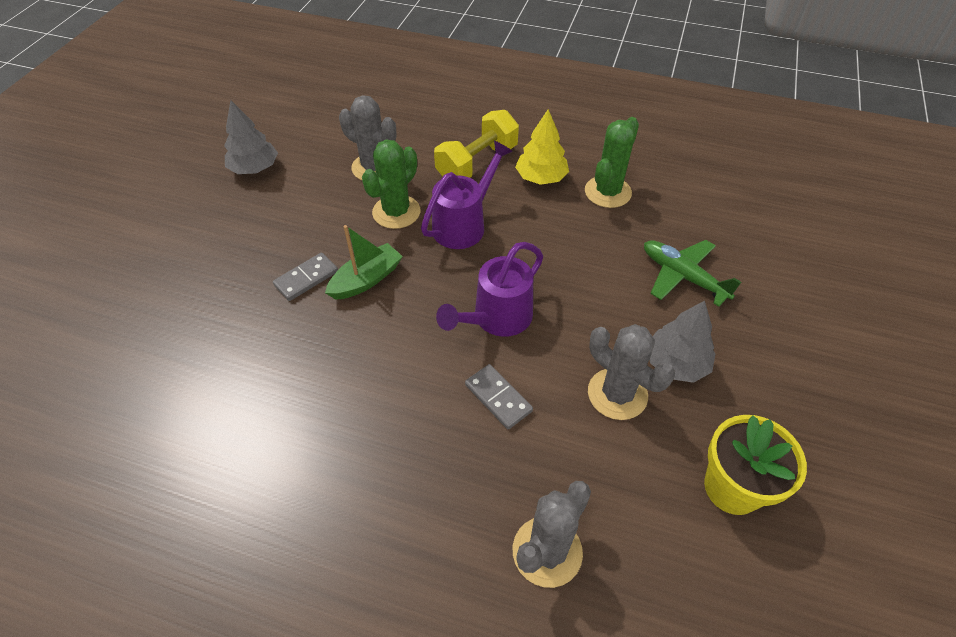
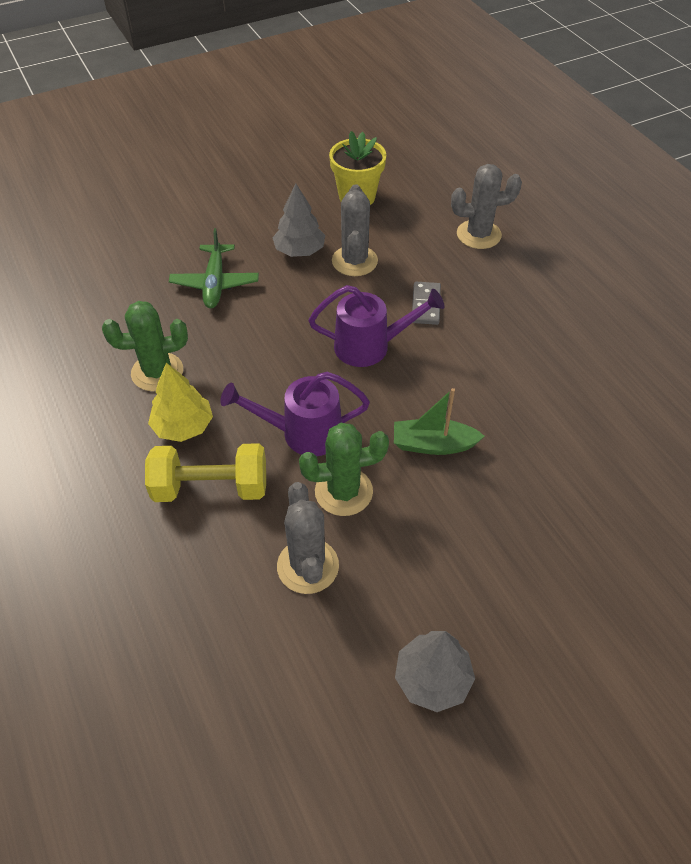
camera: 135 degrees left, 0 degrees up
(306, 278) = (482, 484): grey domino -> none

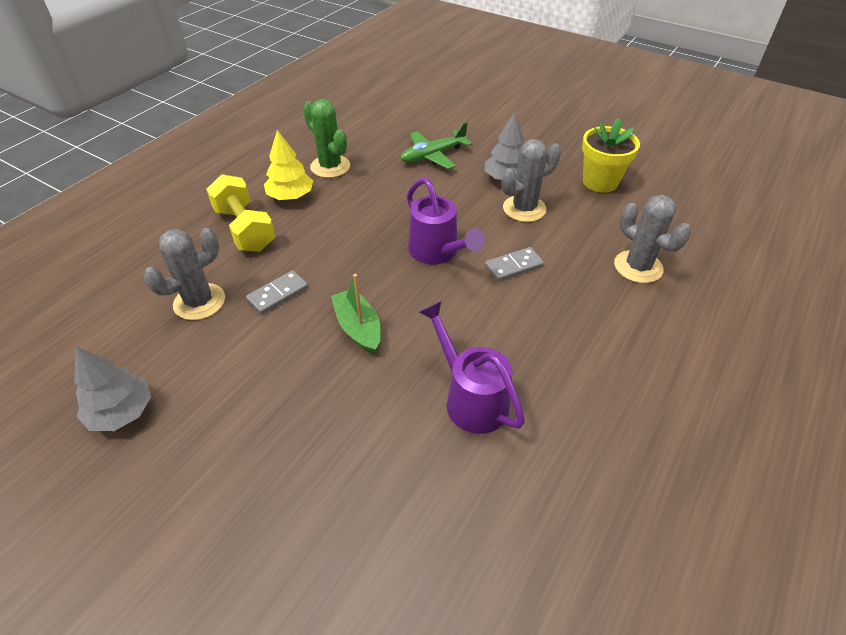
camera: 60 degrees right, 5 degrees down
(302, 433) = (321, 251): purple watering can -> purple watering can (470, 398)
(343, 491) = (278, 294): green cactus -> grey domino

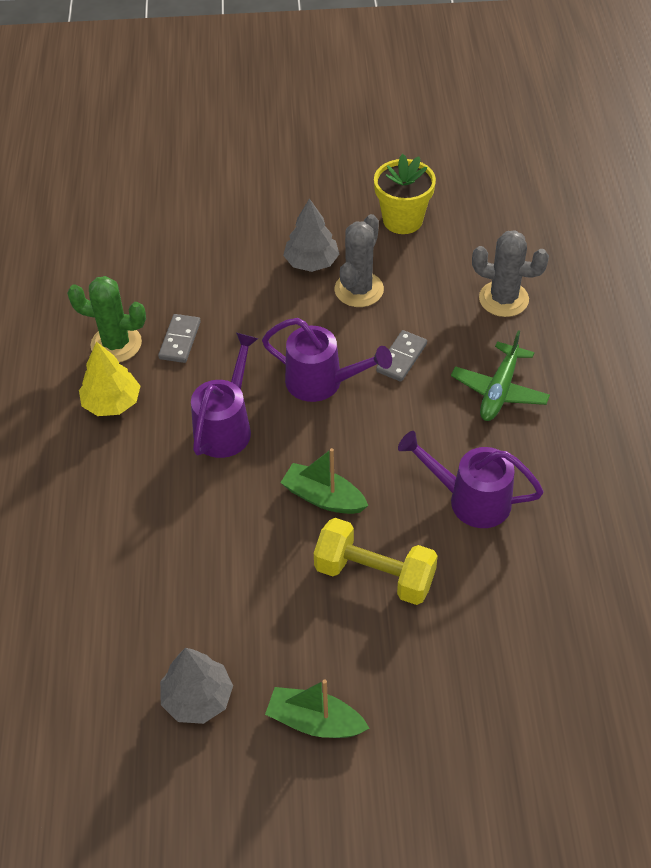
camera: 35 degrees left, 5 degrees up
(172, 492) = (315, 721): none -> green boat
(199, 302) = (149, 564): grey cactus -> none
(245, 229) = (106, 466): yellow dumbbell -> yellow dumbbell (374, 575)
(278, 294) = (217, 511): grey domino -> grey domino (180, 340)
(343, 245) = (226, 426): none -> purple watering can
(433, 156) = (213, 272): green plane -> green plane (499, 390)

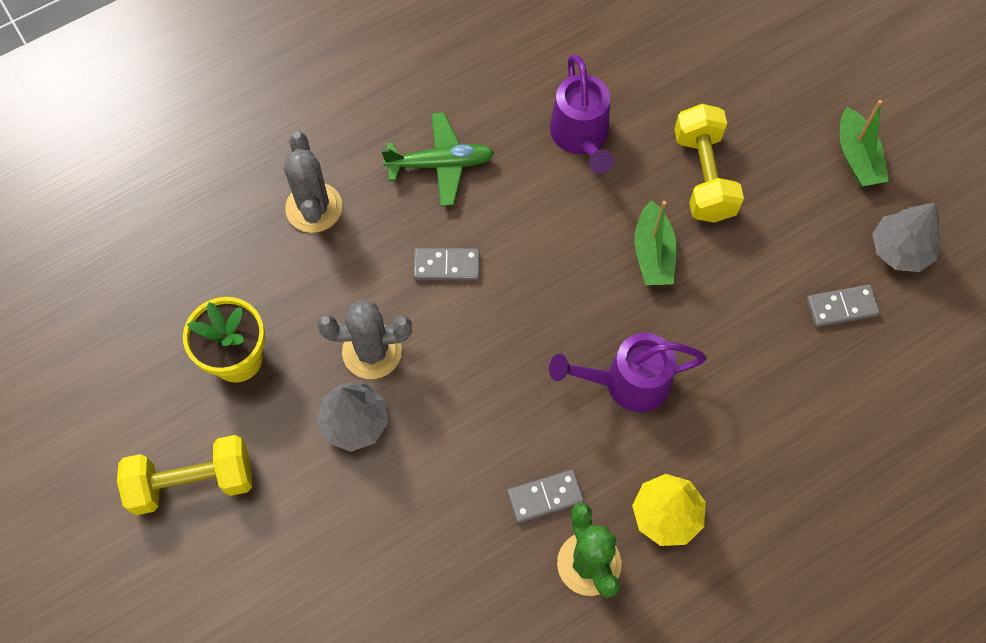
camera: 120 degrees left, 15 degrees up
(179, 613) = (841, 307): none -> grey domino
(322, 382) = (520, 323): purple watering can -> none
(327, 174) = (192, 482): none -> yellow dumbbell

